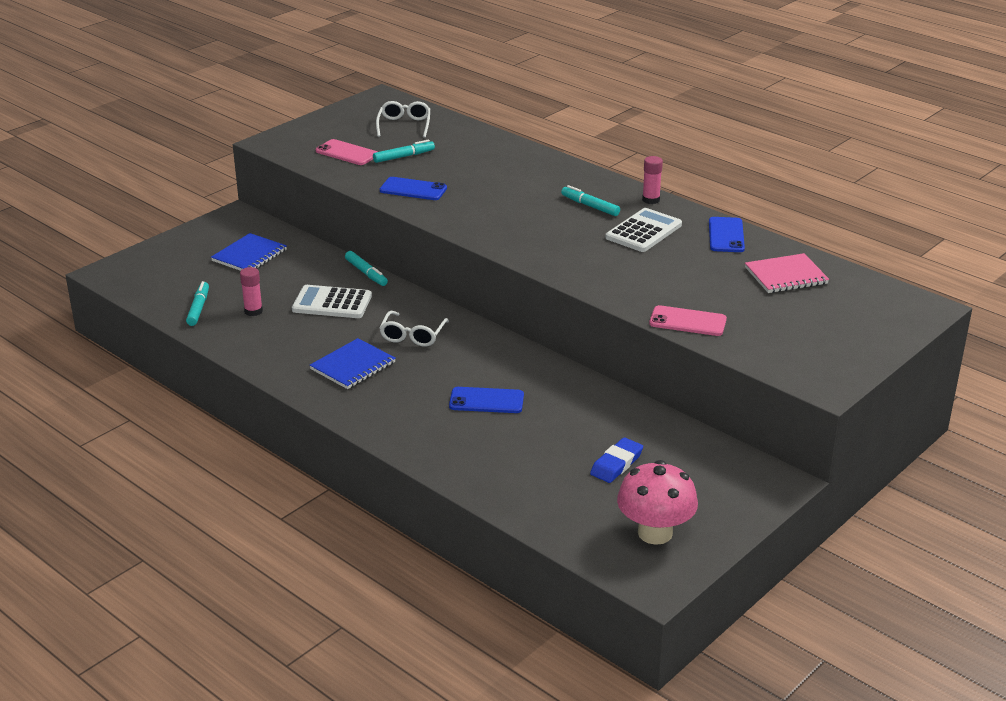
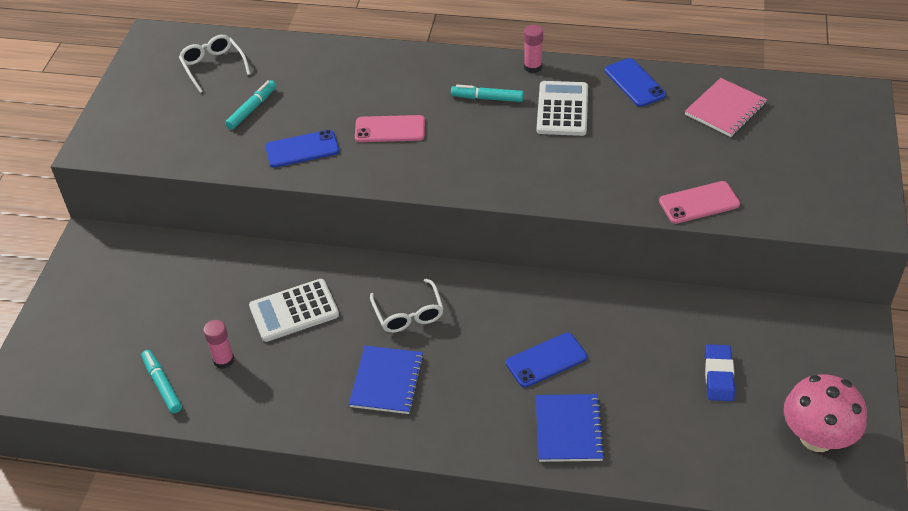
camera: 30 degrees left, 15 degrees up
(249, 255) = (152, 288): blue notebook -> blue notebook (568, 429)
(347, 153) = (188, 128): pink phone -> pink phone (390, 129)
(366, 273) = (293, 256): turquoise marker -> none

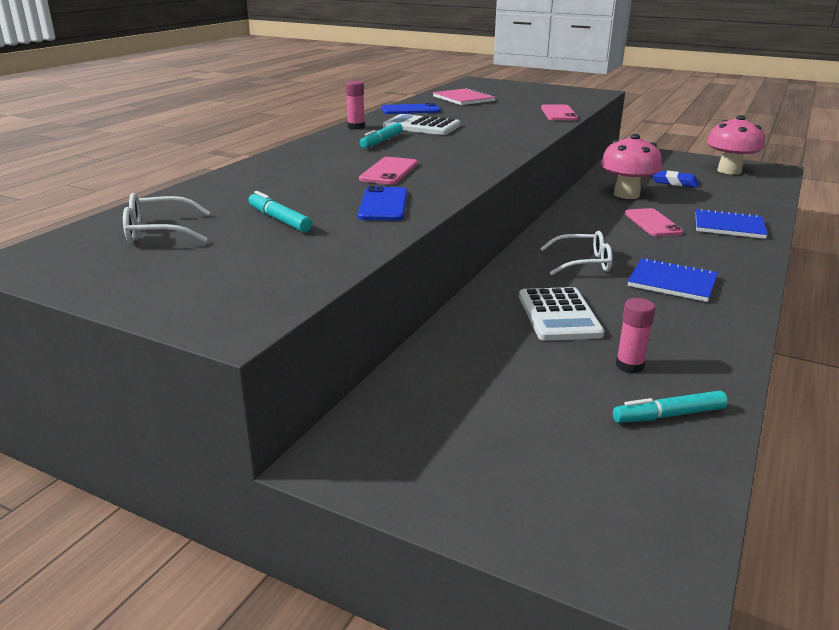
camera: 75 degrees left, 20 degrees down
(546, 360) = (652, 223): blue phone -> pink phone
(637, 331) = (626, 194): none -> pink mushroom

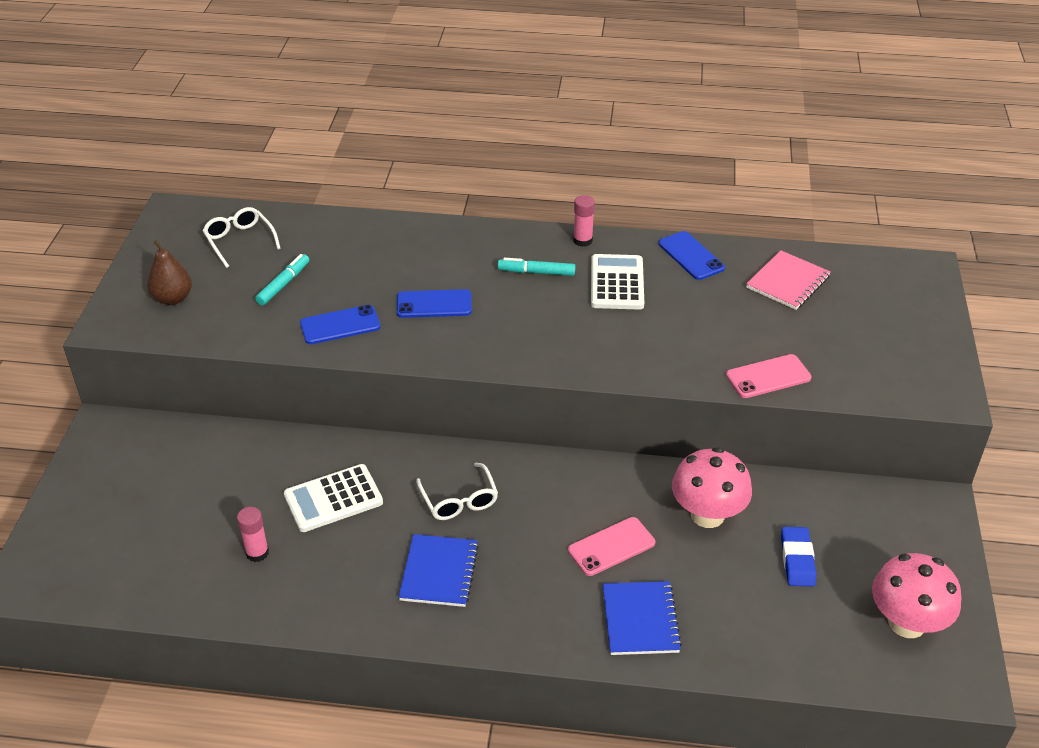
camera: 70 degrees right, 15 degrees up
(227, 277) = (173, 298): none -> brown pear
(389, 171) = (434, 304): pink phone -> blue phone
(669, 415) = (189, 581): turquoise marker -> none

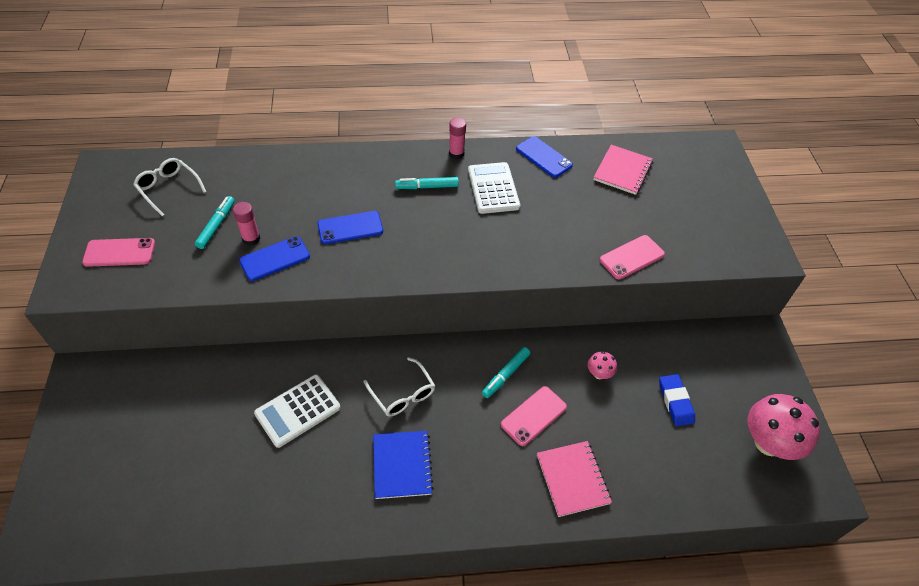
camera: 15 degrees left, 10 degrees up
(173, 298) = (119, 252): brown pear -> pink phone
(257, 553) = (243, 475): pink glue stick -> pink glue stick (251, 238)
(589, 499) = (506, 375): none -> turquoise marker
(640, 620) = (572, 479): blue notebook -> pink notebook
(707, 514) = (599, 373): pink mushroom -> pink mushroom, size x0.47

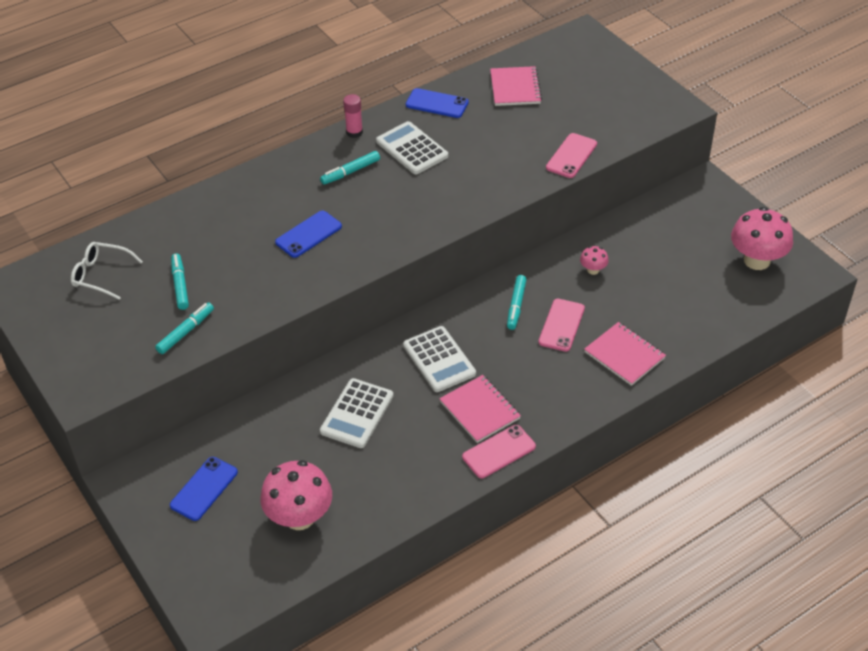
camera: 25 degrees left, 5 degrees down
(119, 252) = (107, 346): pink phone -> pink phone (499, 452)
(176, 488) = (299, 517): none -> pink mushroom
(185, 270) = (186, 332): none -> turquoise marker
(251, 238) = (224, 281): pink glue stick -> none
(275, 259) = (261, 288): blue phone -> blue phone (204, 489)
(402, 465) = (479, 410): blue notebook -> pink notebook
(403, 394) = (439, 360): white glasses -> white calculator
(675, 402) = (668, 263): blue eraser -> none

